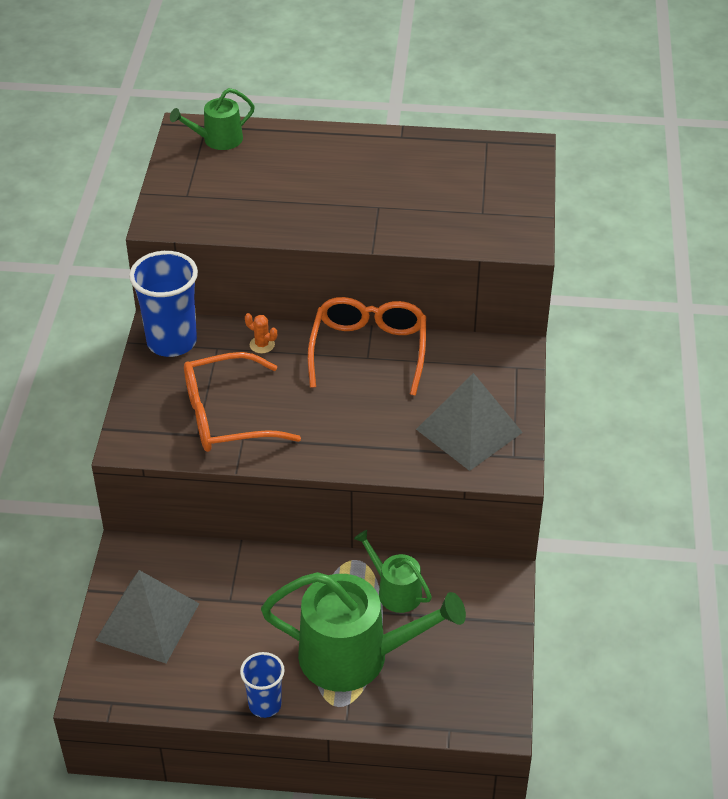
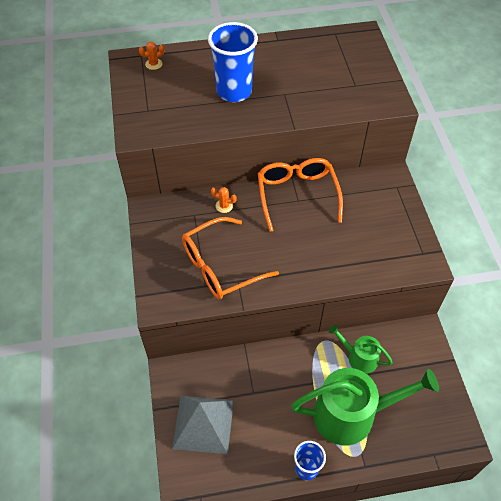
camera: 15 degrees left, 10 degrees up
(172, 342) = (161, 217): blue cup -> blue cup (234, 92)
(218, 140) = (154, 64): green watering can -> orange cactus
(469, 430) = (386, 240): grey pyramid -> none

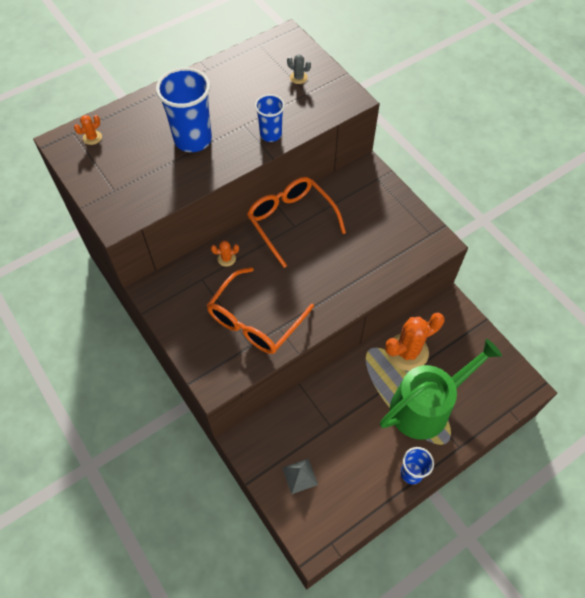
camera: 25 degrees left, 5 degrees up
(203, 424) = (300, 476): grey pyramid -> grey pyramid, size x0.51
(303, 109) = (270, 134): none -> blue cup
(354, 70) = (298, 78): none -> grey cactus
(359, 357) = (407, 352): green watering can -> orange cactus

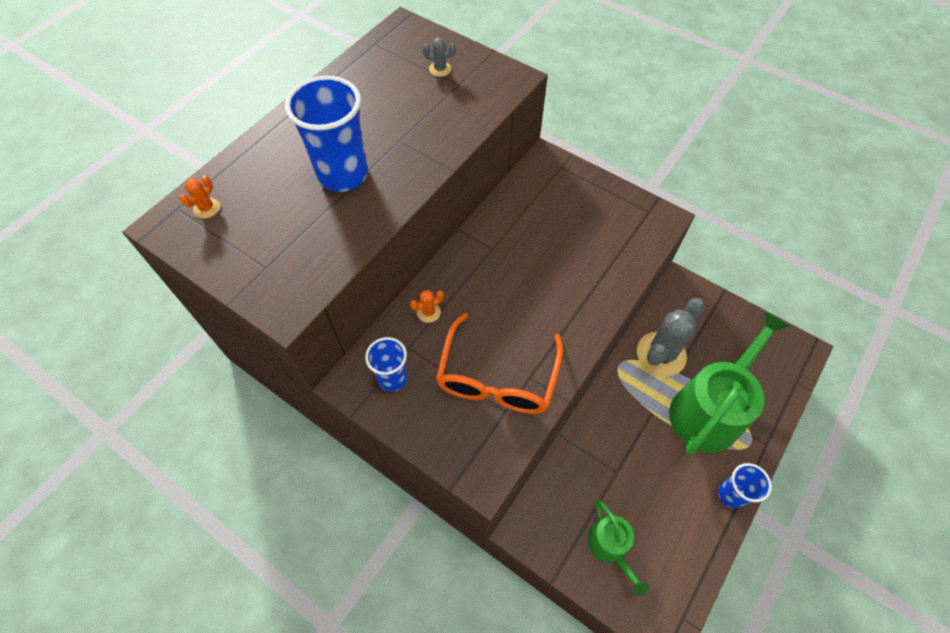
camera: 20 degrees left, 0 degrees up
(270, 134) = (438, 143): blue cup -> blue cup (392, 378)
(291, 221) = (485, 243): orange glasses -> none
(300, 476) = (610, 547): grey pyramid -> green watering can
(407, 352) = (661, 354): orange cactus -> grey cactus

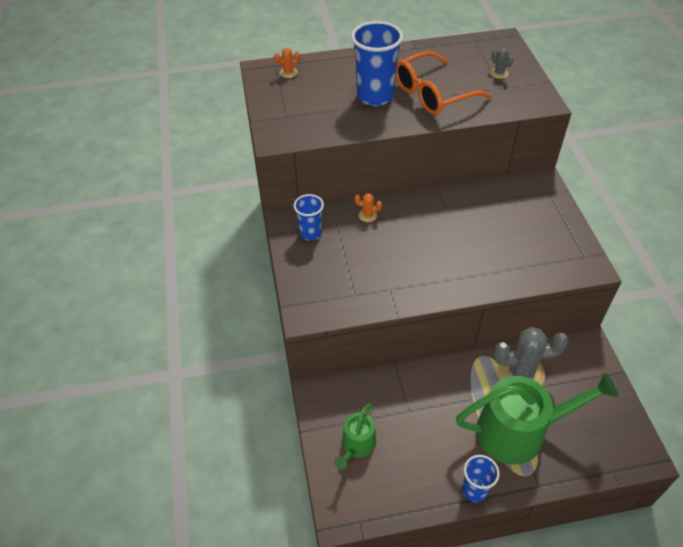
camera: 45 degrees right, 10 degrees down
(497, 378) = (369, 275): orange glasses -> orange glasses (432, 94)

